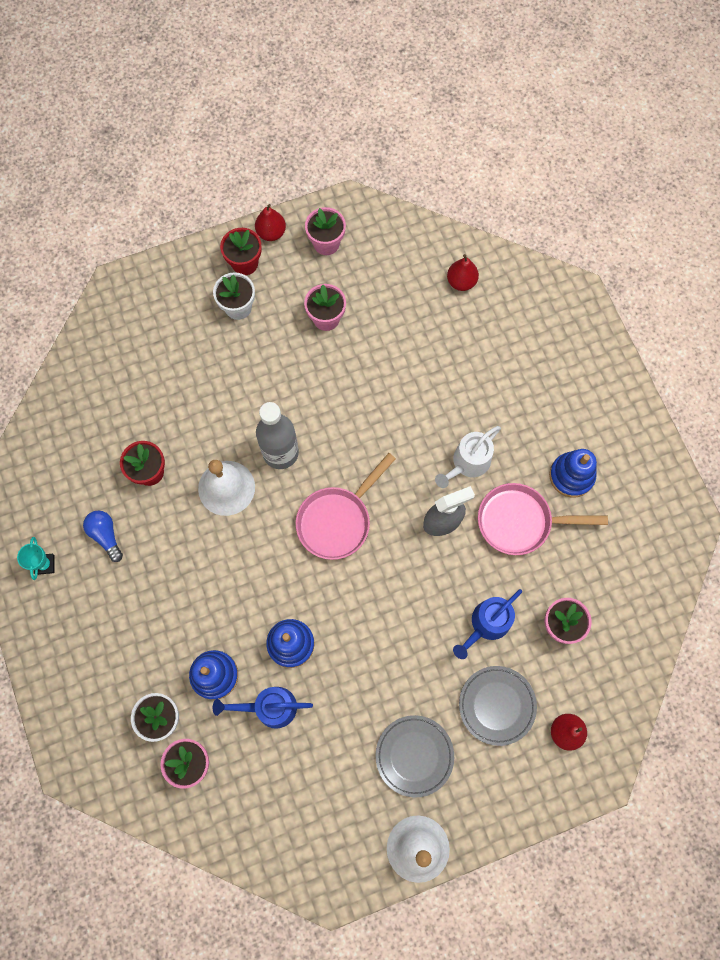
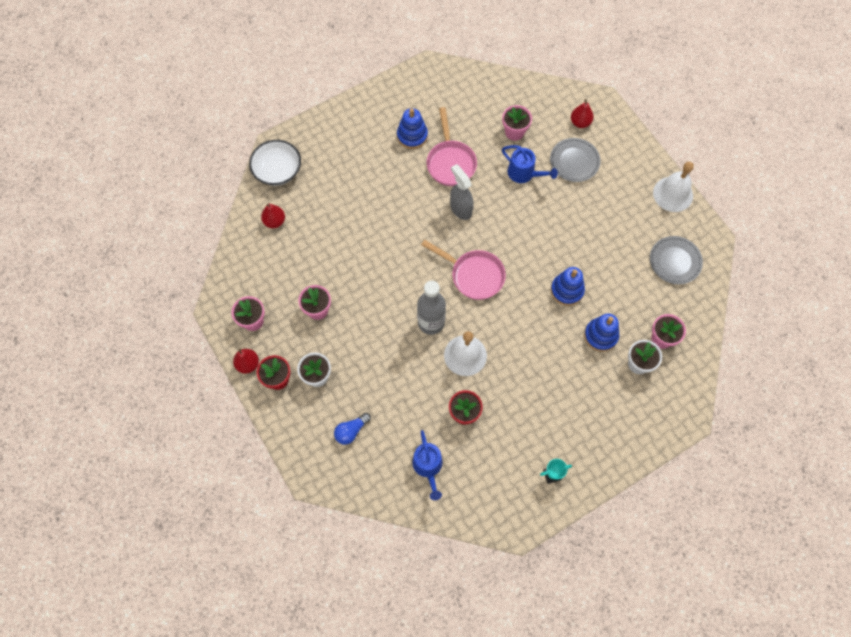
camera: 100 degrees left, 5 degrees down
(106, 535) = (520, 434): blue light bulb -> blue light bulb (351, 431)
(269, 707) = (612, 296): blue watering can -> blue watering can (428, 467)
(414, 755) = (618, 204): grey plate -> grey plate (675, 261)
(467, 463) = (415, 199): white watering can -> none
(537, 293) = (278, 170): none -> white bowl

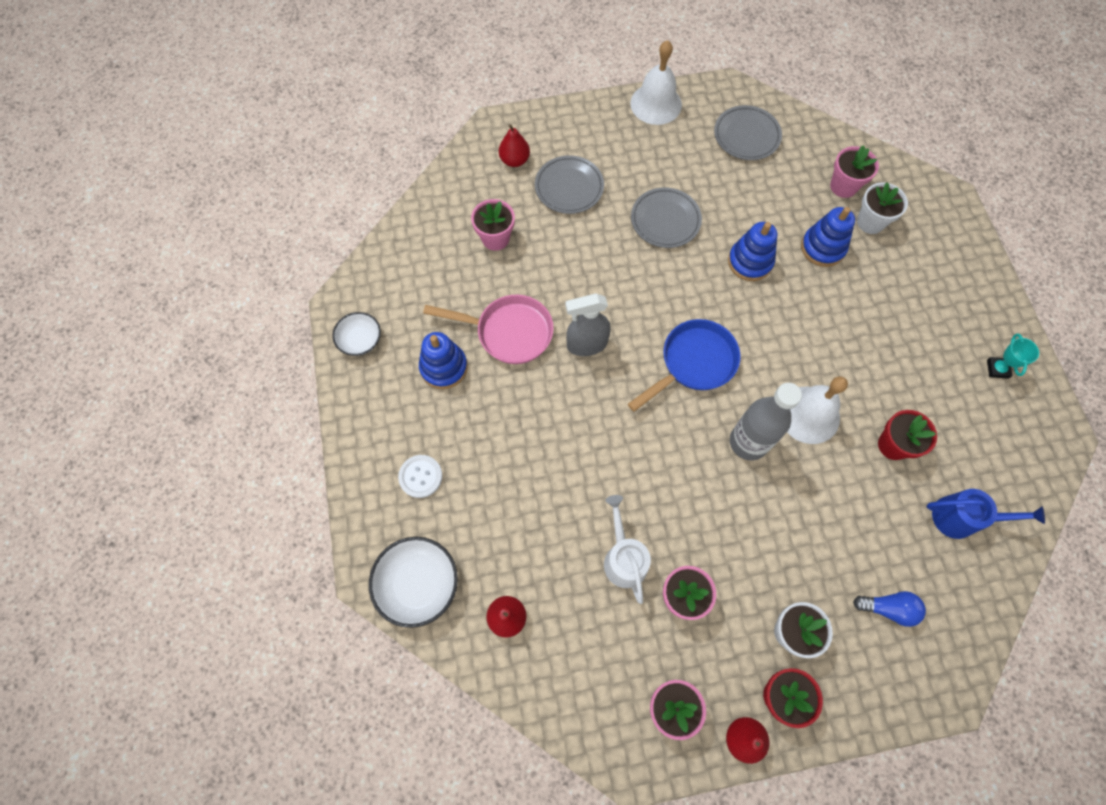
camera: 70 degrees left, 0 degrees up
(330, 271) = (623, 557): none -> white watering can
(339, 149) = (420, 476): none -> white button
(351, 431) = (888, 608): blue light bulb -> blue light bulb turned 60 degrees counterclockwise
(411, 86) = (360, 340): none -> white bowl
(473, 275) = (693, 363): pink pan -> blue pan
(524, 174) = (563, 249): blue watering can -> none
(576, 228) = (665, 220): none -> grey plate

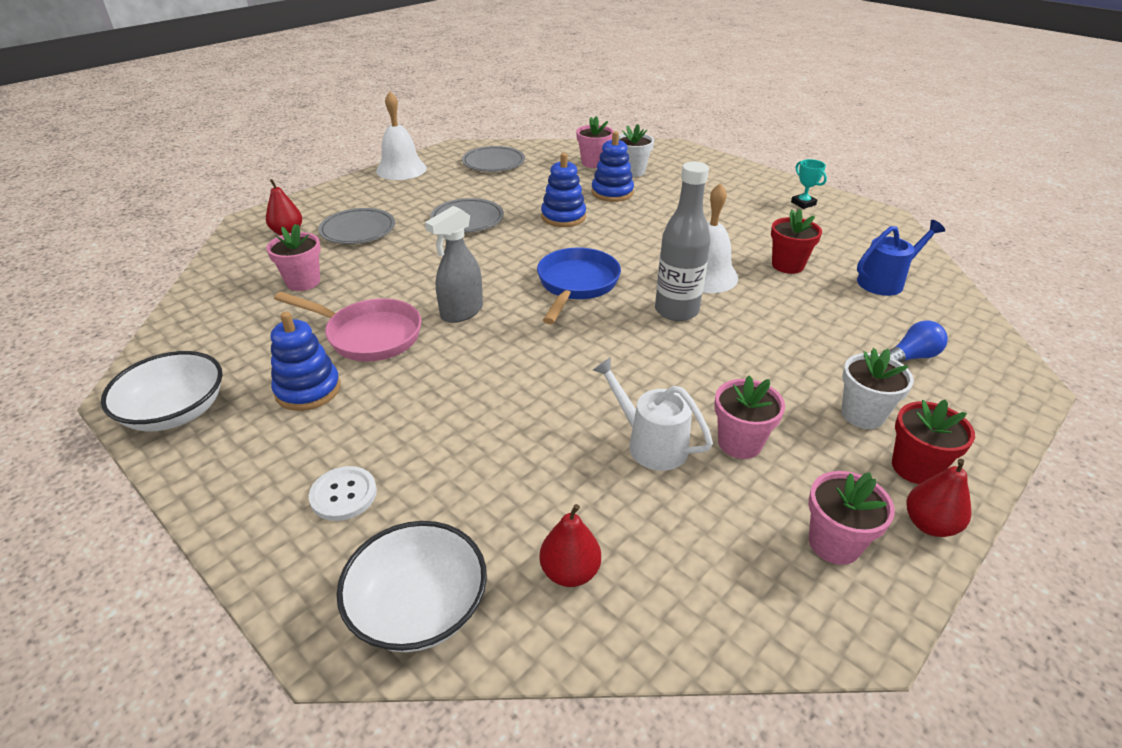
camera: 35 degrees left, 30 degrees down
(360, 340) = (176, 412): white bowl -> white bowl, size x1.61
(508, 332) = (368, 335): pink pan -> pink pan turned 45 degrees clockwise

